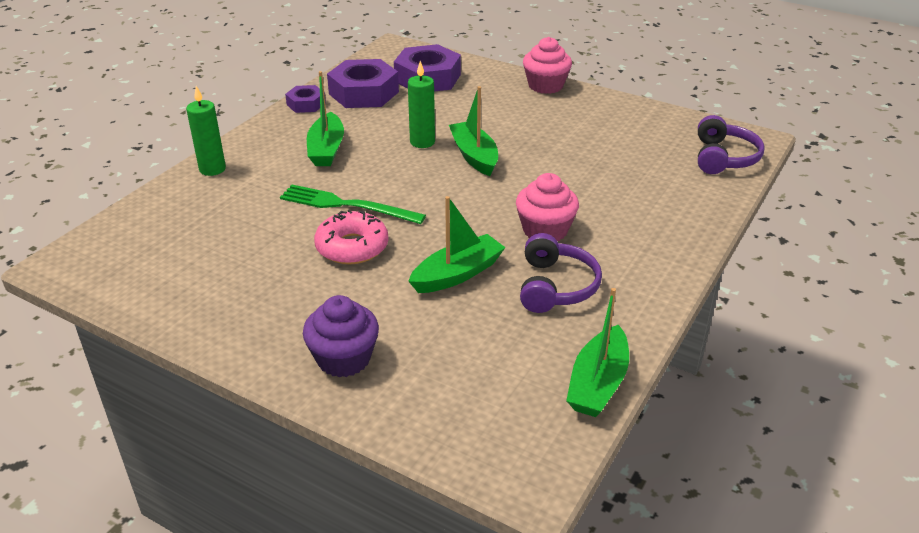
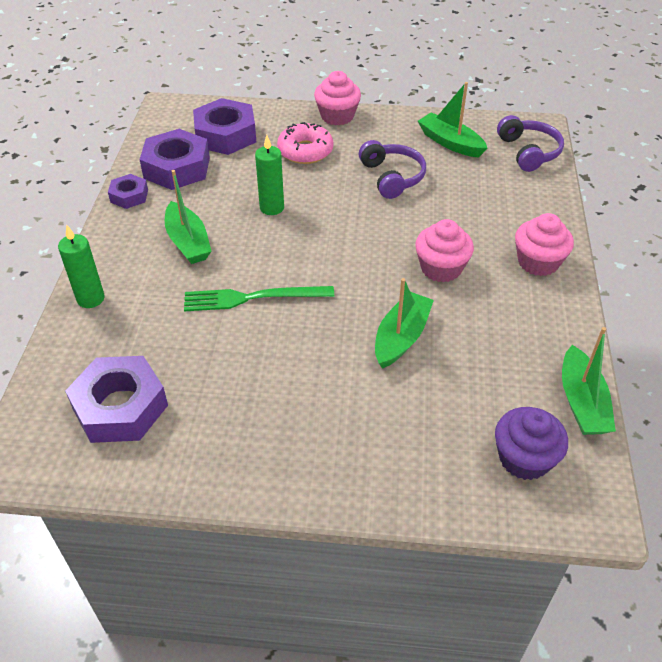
camera: 25 degrees left, 10 degrees up
(170, 252) = (120, 407): none -> purple nut
(344, 359) = (368, 459): purple cupcake -> purple cupcake (524, 458)
(352, 247) = (291, 341): pink donut -> pink donut (305, 151)
(474, 156) = (328, 209): green boat -> green boat (450, 143)
(556, 286) = (488, 321): purple headphones -> purple headphones (392, 177)
(653, 252) = (538, 262): none -> pink cupcake

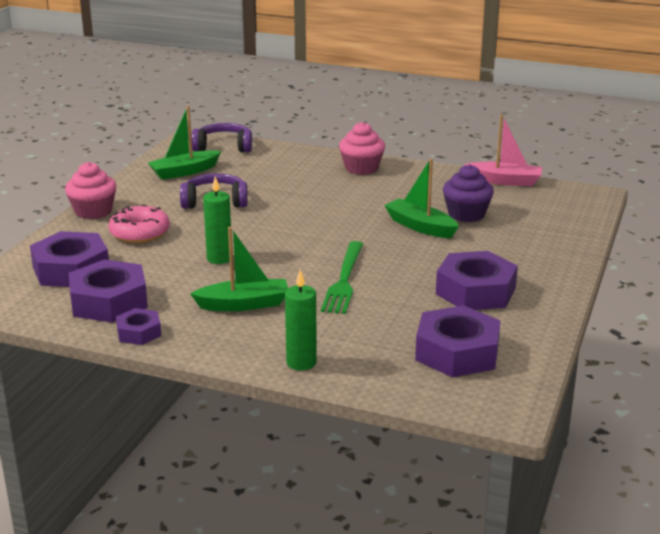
camera: 75 degrees left, 20 degrees down
(255, 407) = (475, 291): none -> purple nut
(441, 268) = (349, 201): pink cupcake -> none
(524, 458) = (548, 206): purple cupcake -> purple cupcake (466, 214)
(582, 402) = (504, 181): green boat -> pink boat

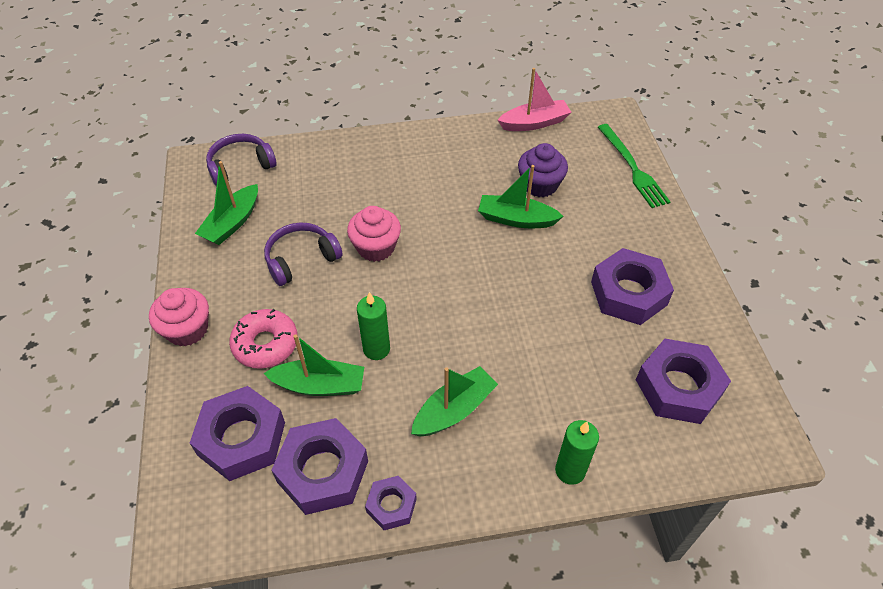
camera: 30 degrees left, 25 degrees up
(155, 262) = (319, 385): none -> green boat
(344, 280) = (512, 329): green fork -> green fork (632, 168)
(361, 168) = (399, 151): pink cupcake -> pink cupcake (376, 247)

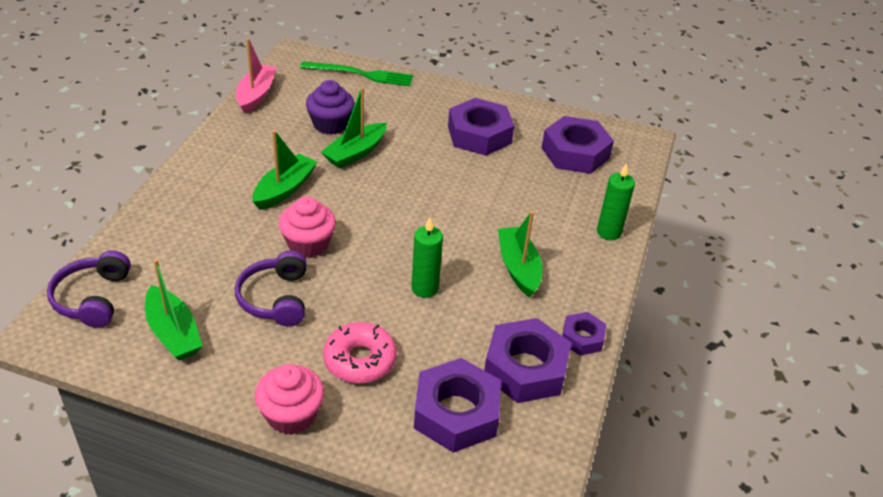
camera: 65 degrees left, 10 degrees down
(319, 385) = (436, 339): green boat -> green boat (284, 189)

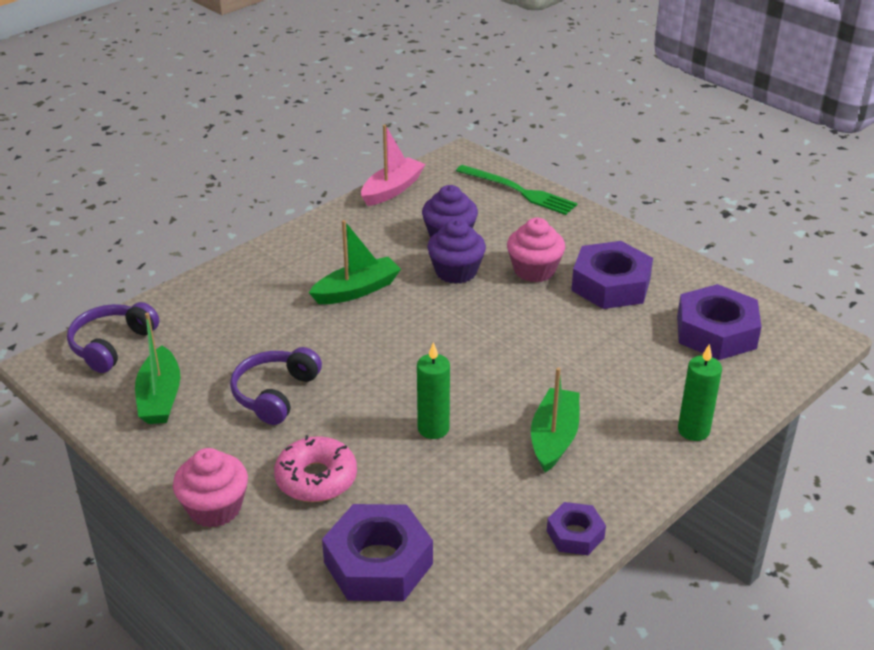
camera: 30 degrees right, 5 degrees down
(308, 244) = (343, 350): pink cupcake -> pink cupcake (534, 270)
(355, 153) = (456, 271): green boat -> purple cupcake
(525, 368) = (486, 544): purple nut -> none

